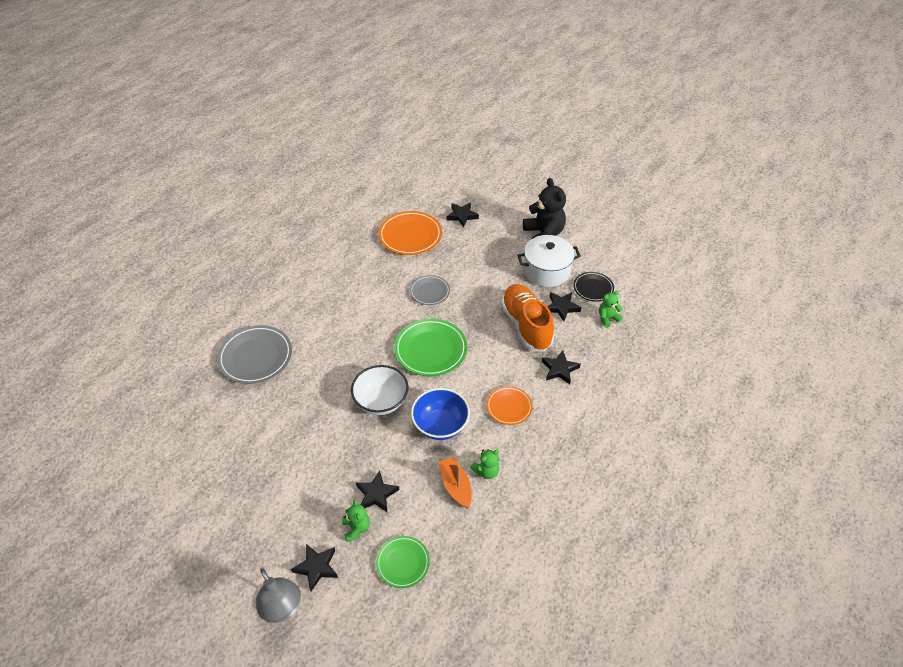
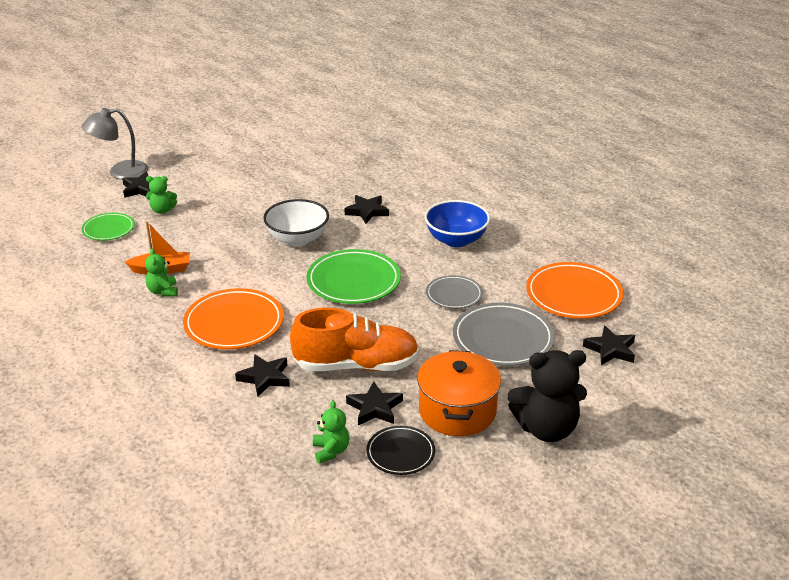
camera: 105 degrees right, 15 degrees down
(256, 357) = (400, 174): grey plate -> grey plate (503, 339)
(376, 494) = (188, 224): black star -> black star (367, 211)
(440, 425) = (241, 271): blue bowl -> blue bowl (456, 240)
(509, 407) = (234, 323): orange plate -> orange plate, size x1.68
(546, 271) = (457, 411): white pot -> orange pot

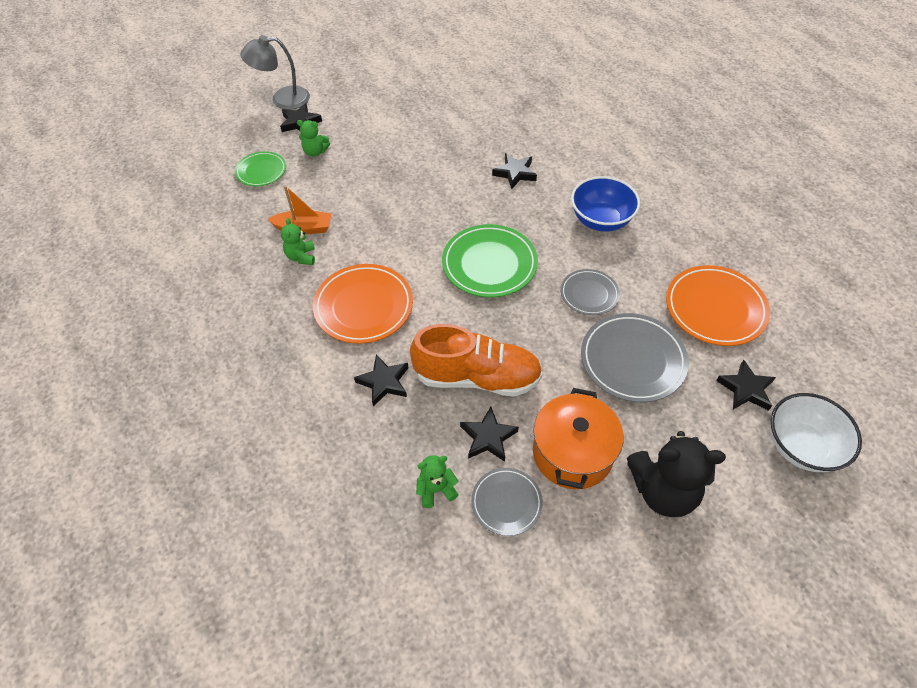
camera: 10 degrees right, 20 degrees up
(297, 239) = (441, 202): white bowl -> white bowl (801, 446)
(331, 451) = (436, 489): green teddy bear -> green teddy bear turned 105 degrees counterclockwise
(400, 453) = (506, 502): black plate -> grey plate

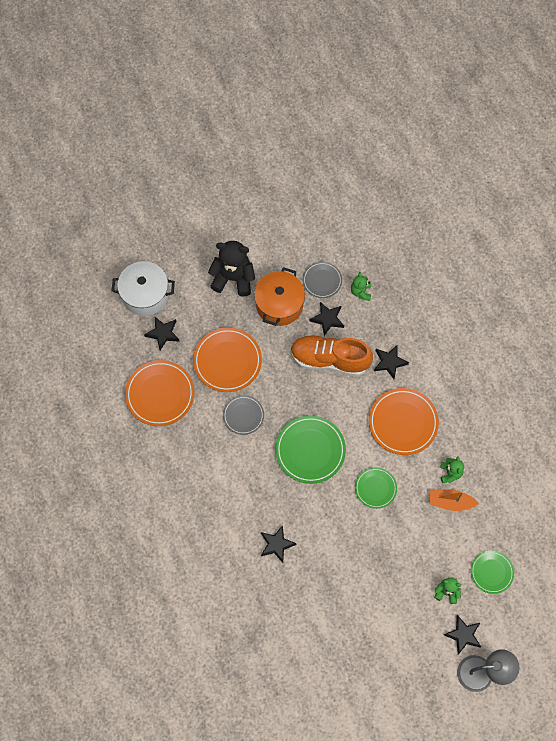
camera: 175 degrees left, 15 degrees up
(399, 233) = (375, 488): none -> green plate
(436, 489) = (361, 292): green teddy bear -> green teddy bear turned 105 degrees clockwise
(601, 220) = (218, 484): blue bowl -> none
(632, 360) = (227, 361): grey plate -> orange plate
(801, 446) = (145, 295): white bowl -> white pot

